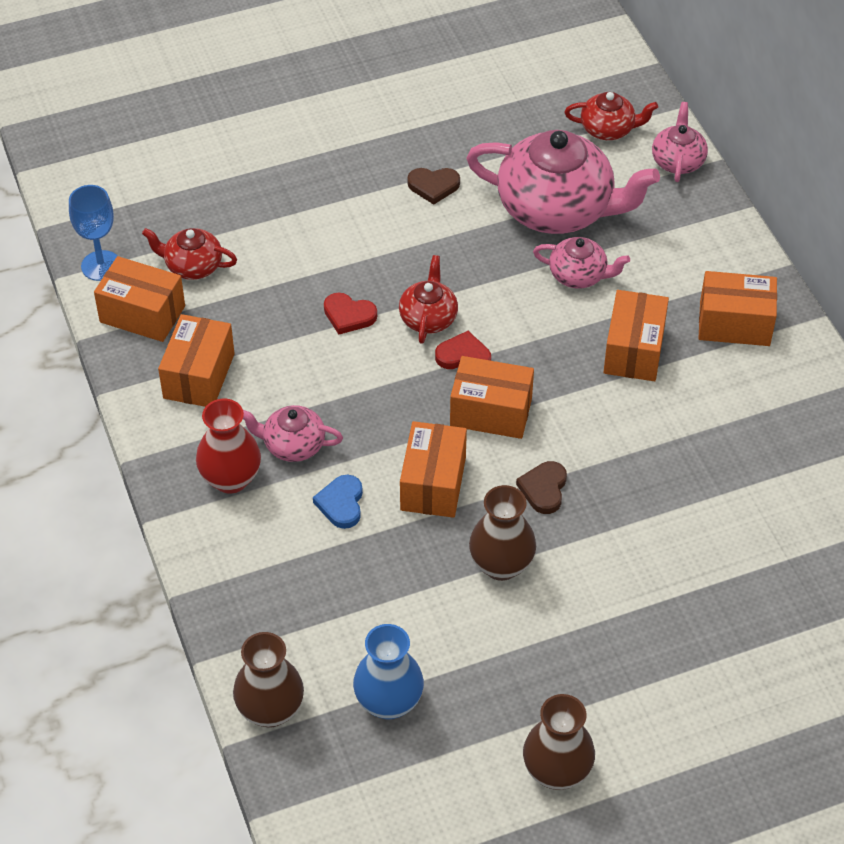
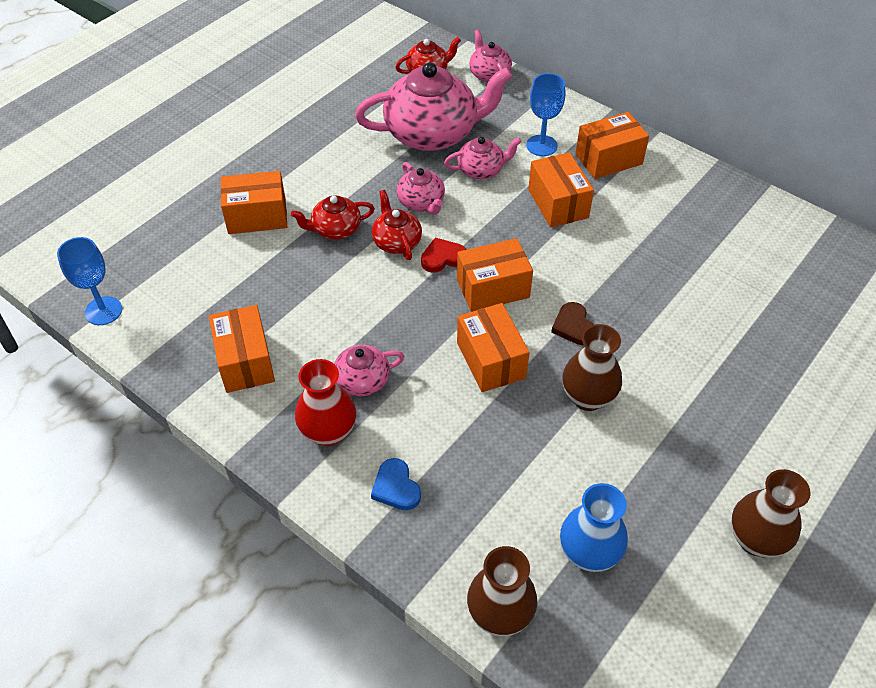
camera: 30 degrees left, 0 degrees up
(142, 314) = (164, 333): orange box -> orange box (257, 216)
(192, 266) = (183, 280): red teapot -> red teapot (335, 229)
(341, 503) = (432, 409): blue heart -> blue heart (396, 487)
(349, 315) = (335, 265): red heart -> none
(433, 186) = (333, 151): brown heart -> none
(486, 285) = (421, 202): none -> pink teapot
(670, 275) = (541, 145): none -> blue goblet

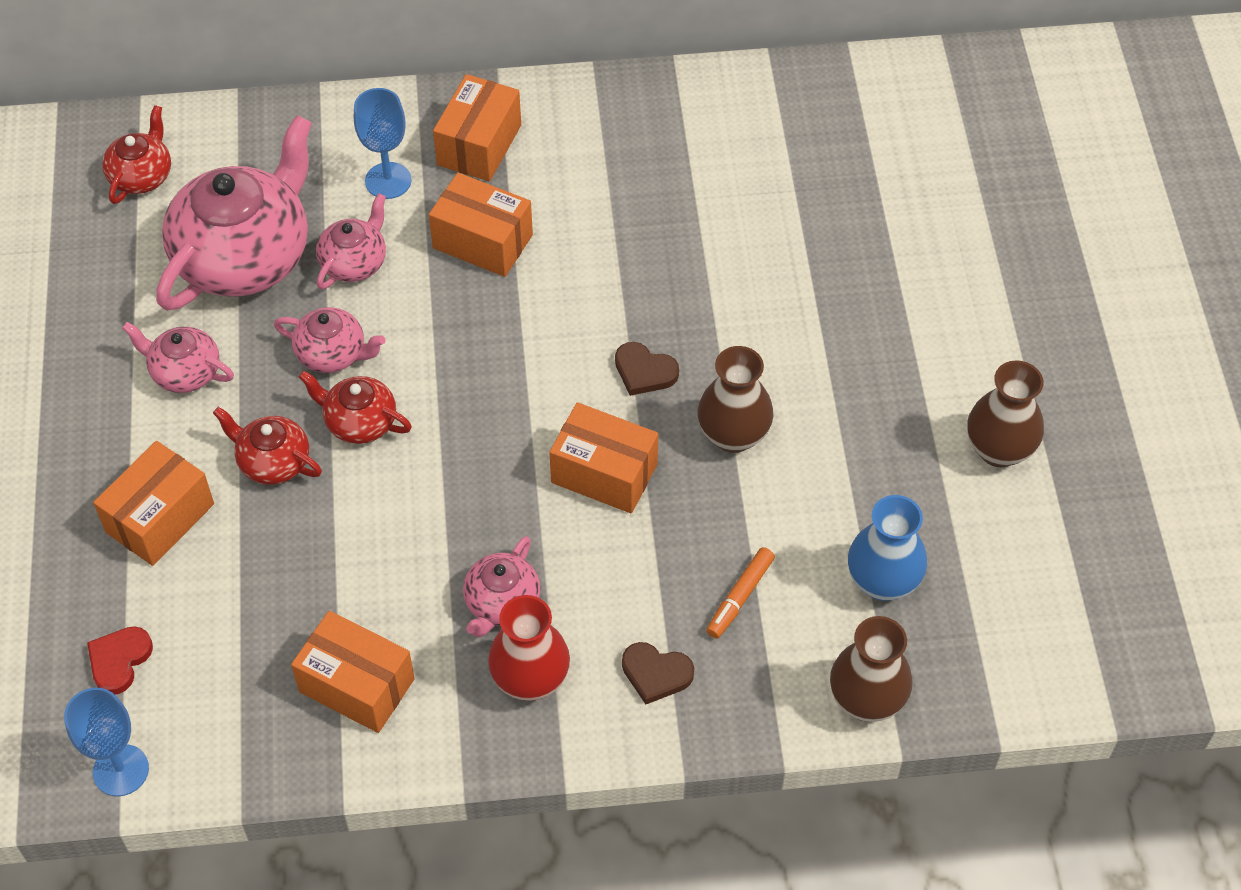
camera: 45 degrees left, 5 degrees up
(335, 229) = (273, 461): red teapot -> red teapot turned 90 degrees clockwise
(396, 487) = (656, 674): blue heart -> brown heart
(442, 257) = (430, 401): red heart -> red heart (119, 660)
(489, 74) = (222, 127): pink teapot -> pink teapot (184, 372)
(491, 487) = (740, 597): none -> orange marker
(493, 288) = (521, 394): orange box -> none

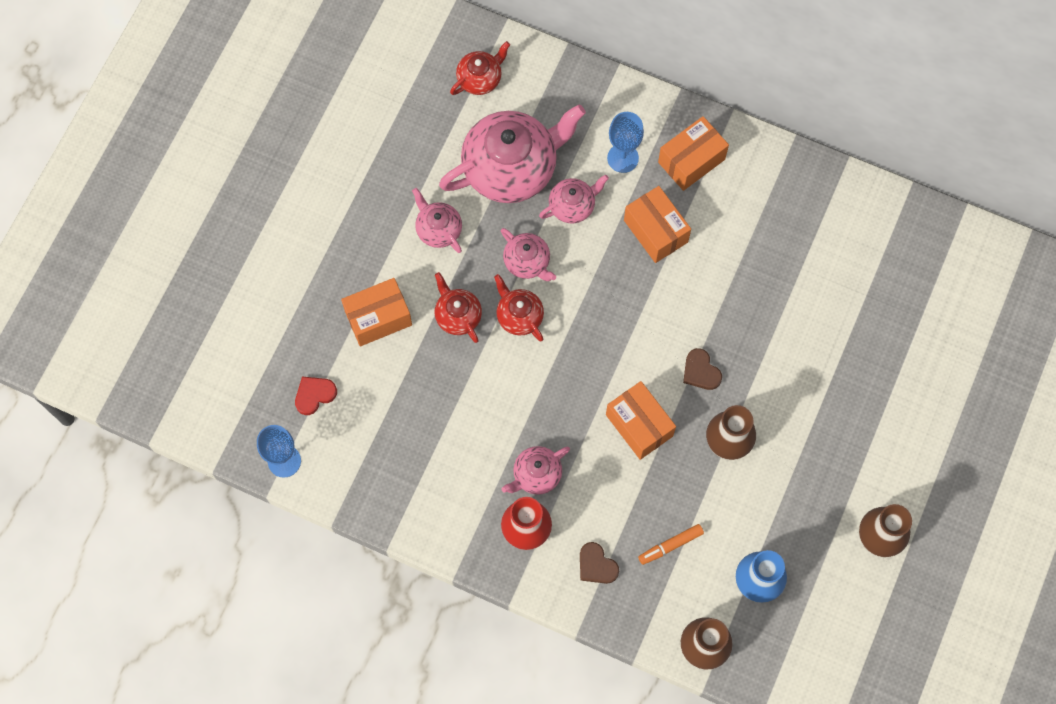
camera: 30 degrees right, 15 degrees up
(357, 685) = (431, 480): orange box -> none

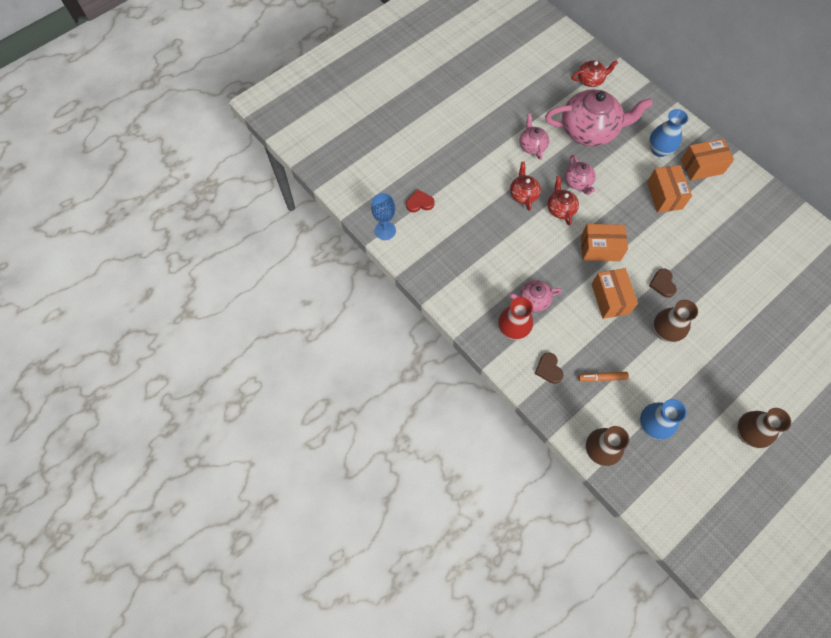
camera: 25 degrees right, 5 degrees down
(378, 318) = (476, 177): orange box -> orange box (600, 248)
(573, 205) = (618, 163): pink teapot -> none
(622, 158) = (659, 150): blue goblet -> blue vase

